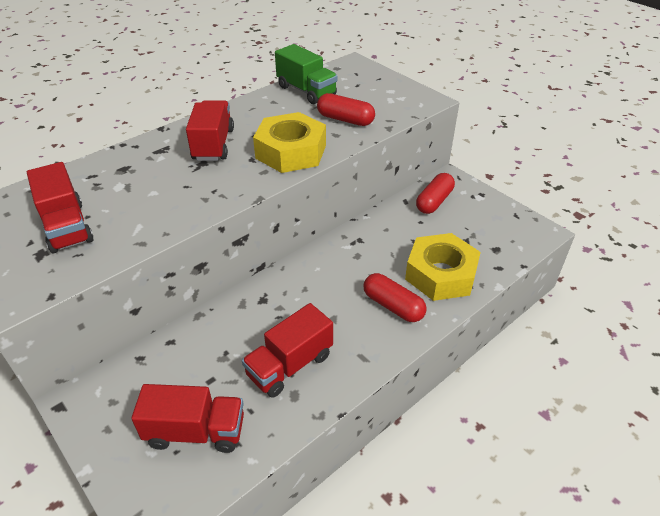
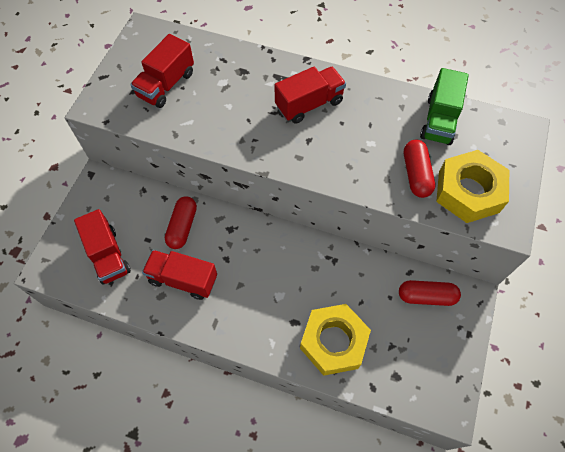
camera: 60 degrees right, 20 degrees up
(291, 152) = (337, 160): yellow nut -> yellow nut (468, 191)
(393, 306) = (276, 321): red capsule -> red capsule (182, 227)

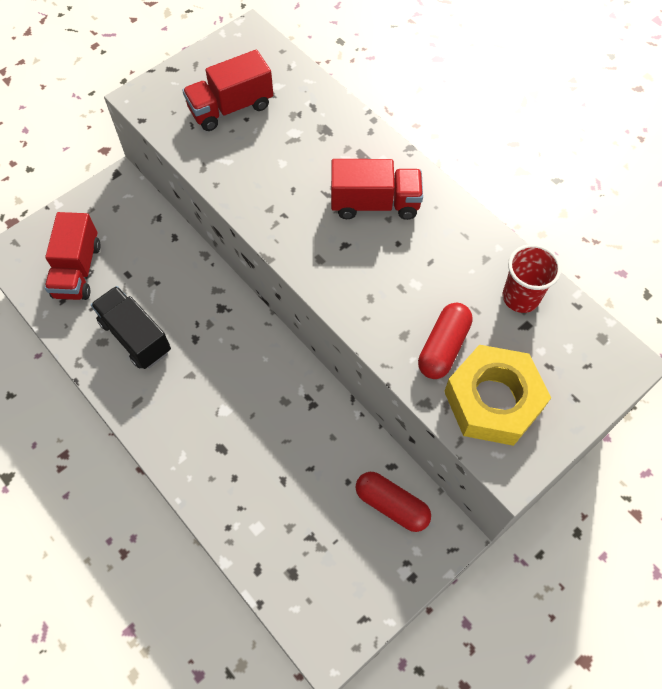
camera: 30 degrees right, 0 degrees up
(182, 227) = (172, 279): red capsule -> none
(183, 279) = (135, 336): red truck -> black truck
(334, 342) = (249, 494): yellow nut -> none
(439, 120) = (520, 297): green truck -> red cup

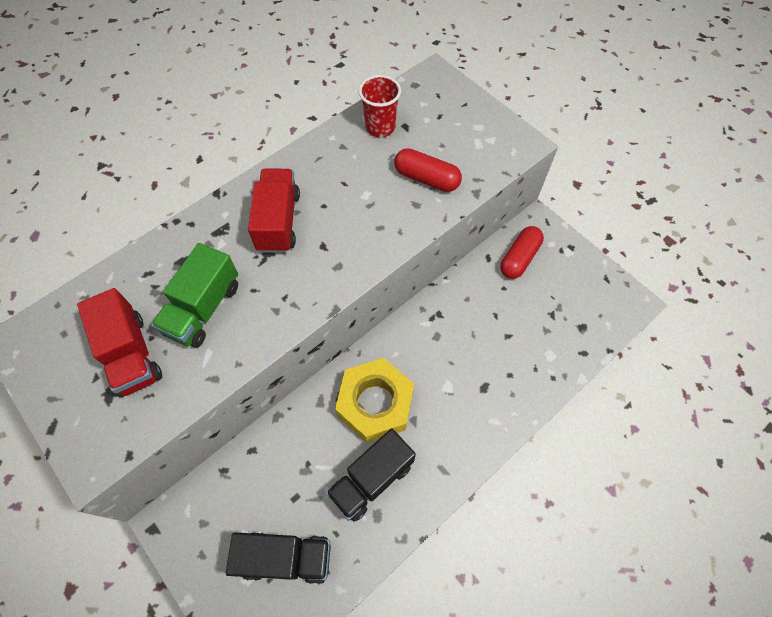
camera: 90 degrees left, 0 degrees up
(78, 270) = (285, 558): red truck -> black truck
(274, 152) = (203, 308): none -> green truck
(493, 400) = (470, 150): yellow nut -> yellow nut (375, 403)

